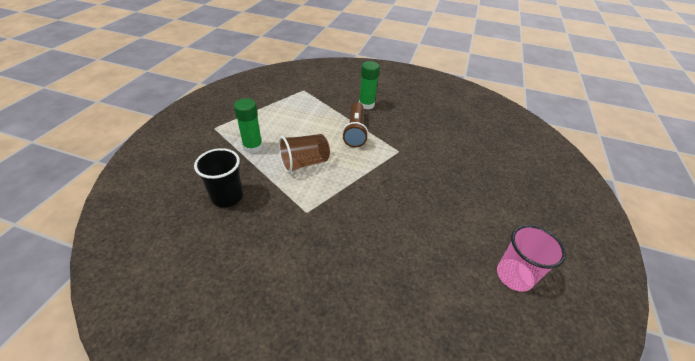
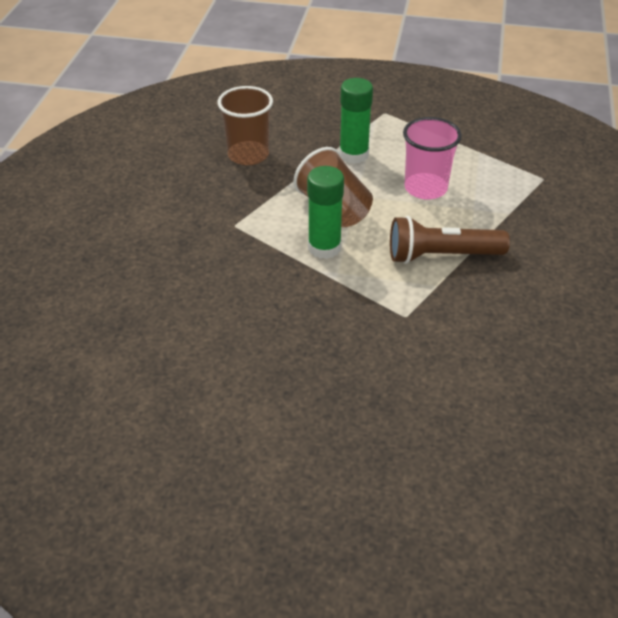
camera: 85 degrees right, 0 degrees up
(227, 197) = (248, 155): black cup -> brown cup
(366, 105) = (539, 264): green glue stick -> green glue stick (324, 247)
(514, 276) = (139, 456): pink cup -> pink cup (425, 188)

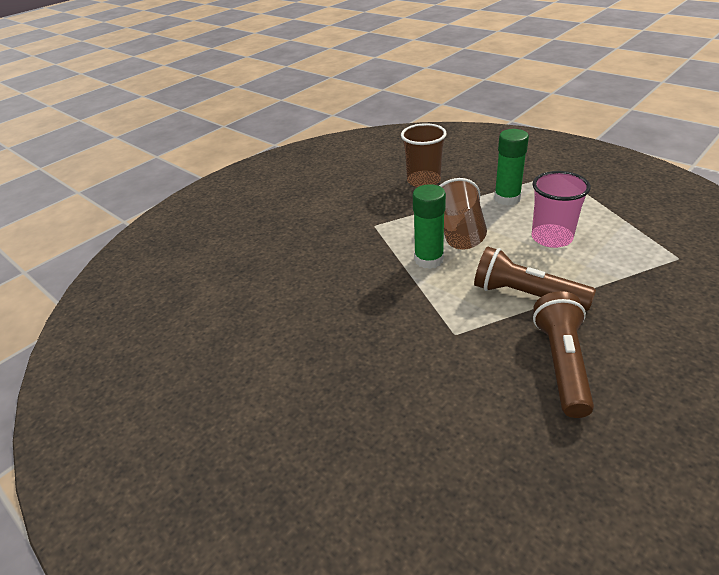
camera: 35 degrees right, 5 degrees down
(512, 310) = (562, 363): none -> brown flashlight

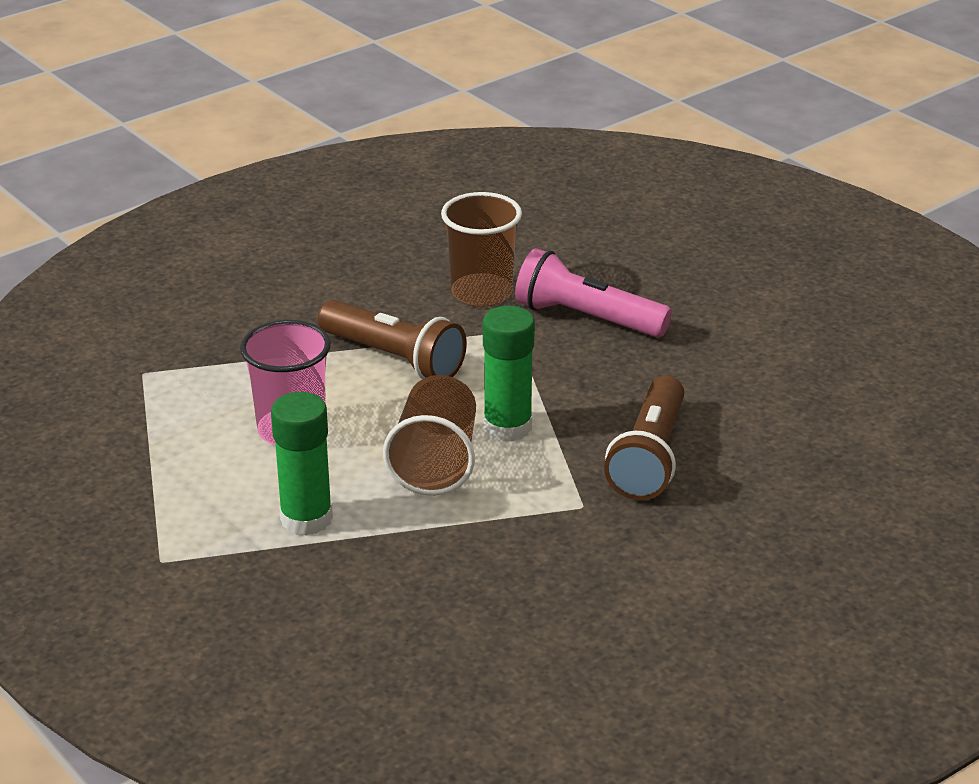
camera: 175 degrees left, 5 degrees down
(403, 356) = (586, 318): none -> pink flashlight
(423, 181) = (447, 598): brown cup -> brown cup (481, 293)
(562, 363) = (405, 288): brown flashlight -> brown flashlight (649, 457)

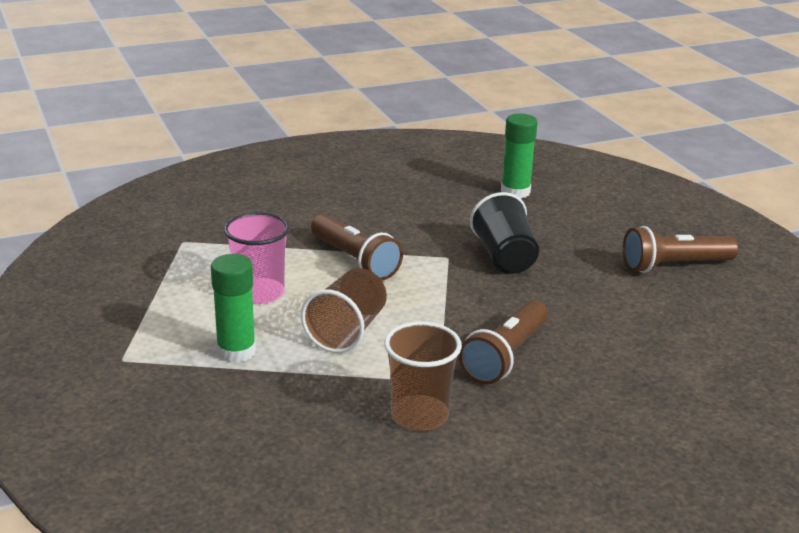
camera: 15 degrees right, 5 degrees down
(481, 293) = (438, 230): brown cup -> brown cup (419, 415)
(507, 427) = (411, 318): green glue stick -> green glue stick (515, 192)
(586, 318) = (504, 257): pink flashlight -> black cup
(802, 290) = (674, 265): none -> brown flashlight

